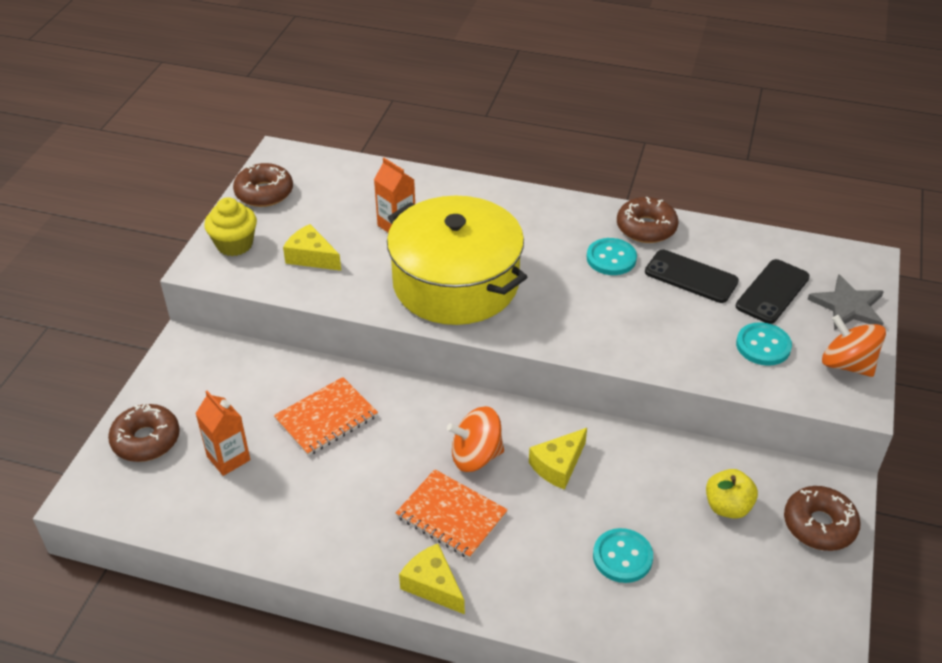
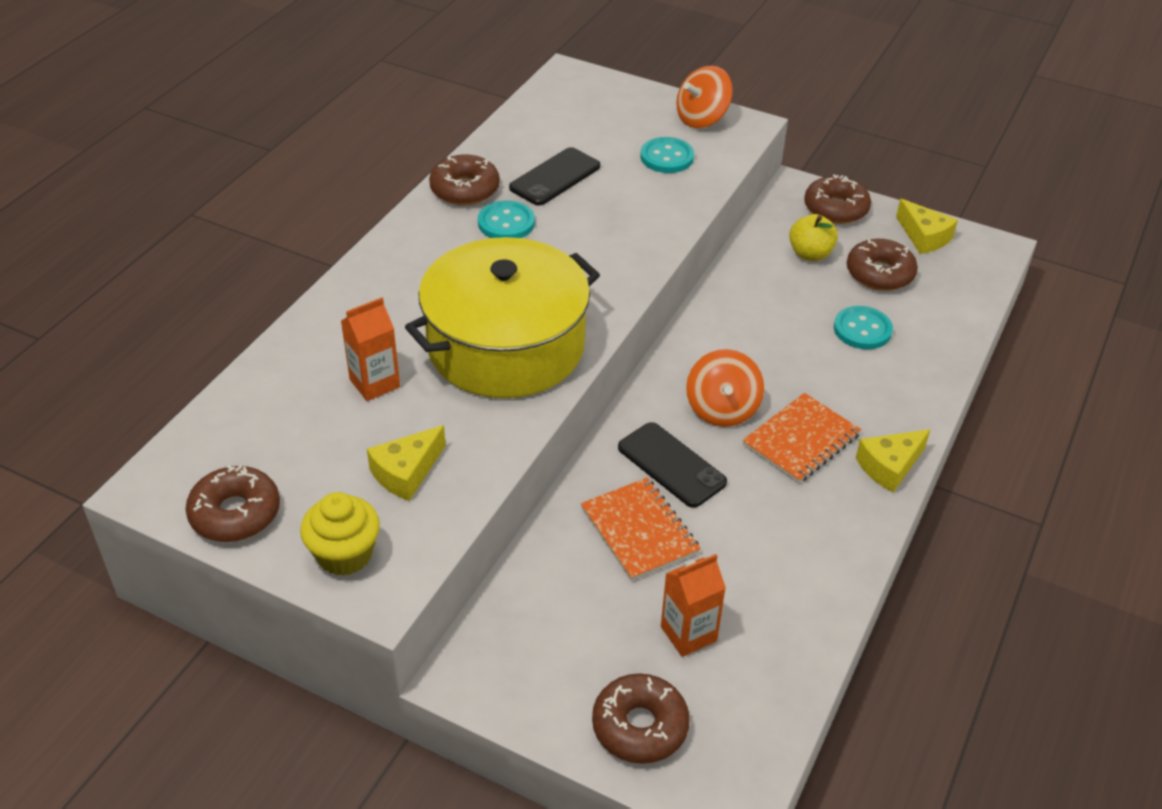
camera: 80 degrees left, 0 degrees up
(558, 465) = (745, 351): yellow cheese -> yellow cheese (924, 237)
(721, 569) = (879, 273): none -> brown donut
(772, 292) = (594, 134): black phone -> black phone (671, 465)
(848, 306) = (627, 99): grey star -> none

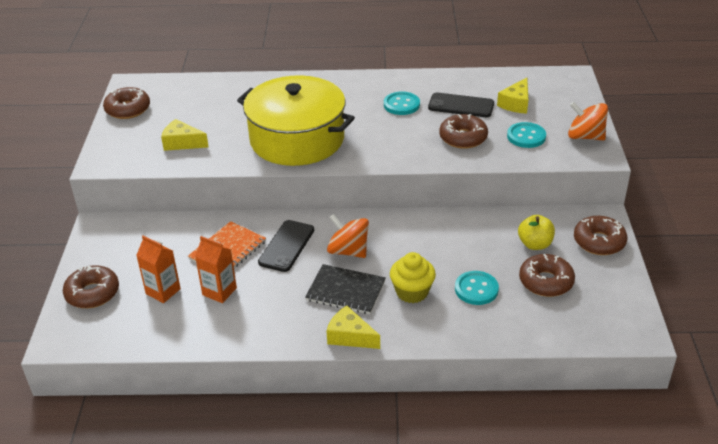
camera: 65 degrees right, 5 degrees down
(344, 554) = (119, 145): yellow cupcake -> yellow cupcake (412, 292)
(374, 383) = (238, 112): orange carton -> orange carton (219, 291)
(465, 189) = (418, 82): brown donut -> brown donut (463, 138)
(722, 409) = (348, 251): orange spinning top -> orange spinning top turned 60 degrees clockwise
(801, 440) = (345, 291): orange notebook -> black notebook
(924, 237) = (612, 293): yellow cheese -> yellow cheese (516, 103)

